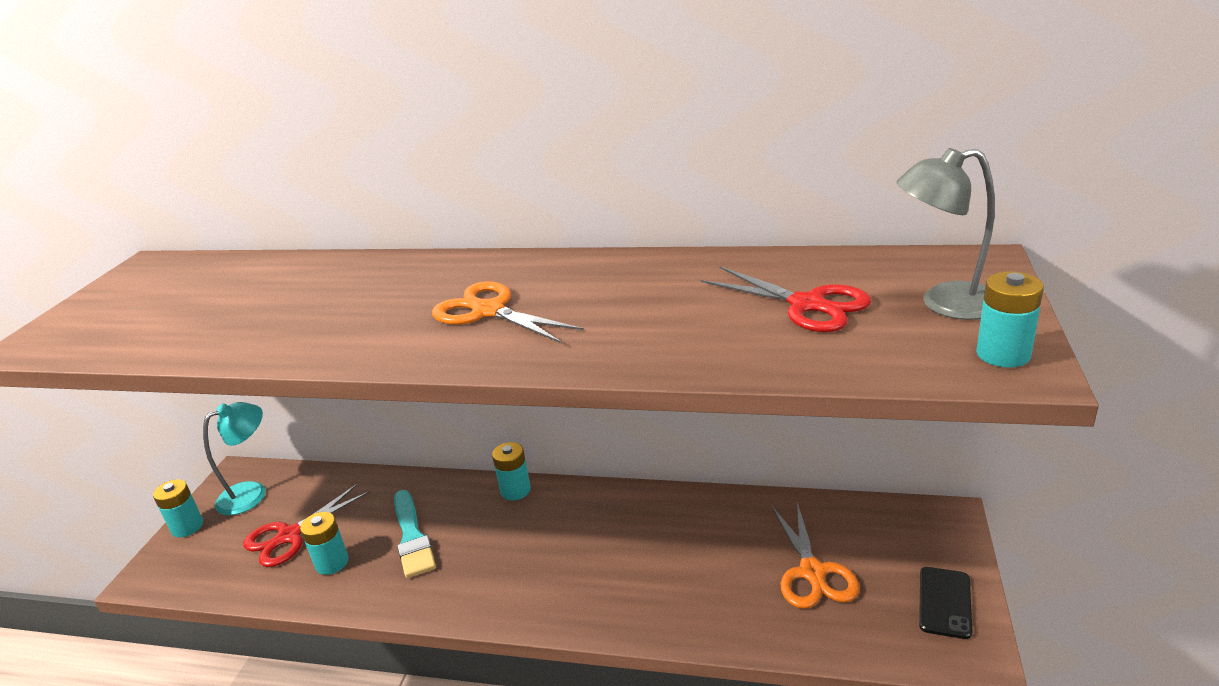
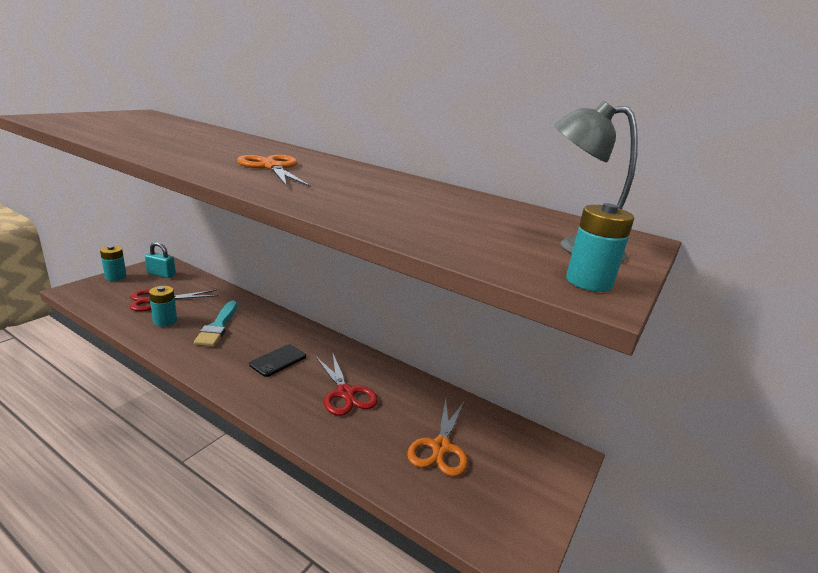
camera: 15 degrees right, 5 degrees down
(252, 493) = (161, 274): turquoise lamp -> turquoise padlock
(515, 490) = (297, 326): turquoise battery -> none
(807, 304) = (473, 219): red scissors -> red scissors (345, 393)
(944, 602) = (523, 509): black phone -> black phone (278, 360)

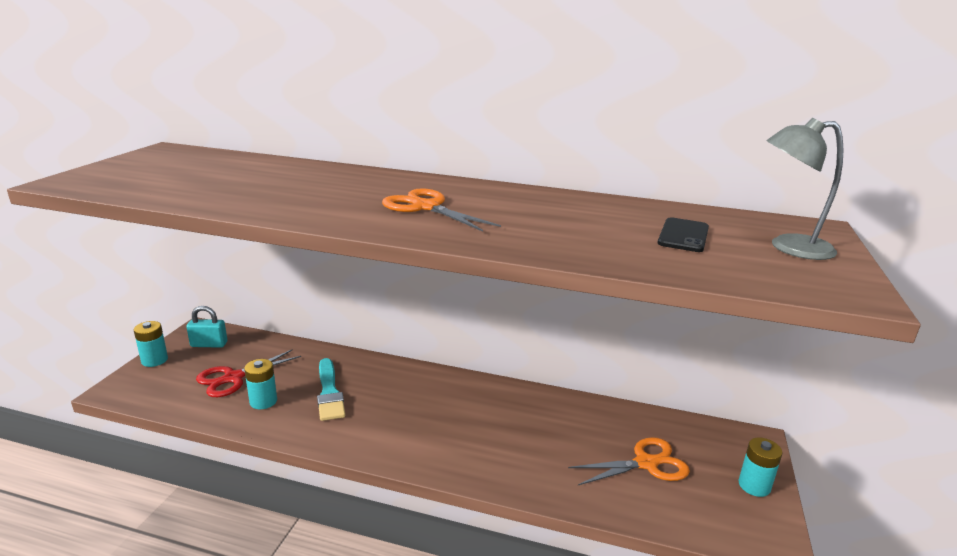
camera: 15 degrees left, 0 degrees up
(278, 360) = (425, 416): black phone -> black phone (683, 235)
(345, 393) = (520, 433): red scissors -> none
(441, 447) = (646, 463): orange scissors -> orange scissors turned 105 degrees counterclockwise
(589, 282) = (839, 283): turquoise battery -> turquoise battery (754, 486)

